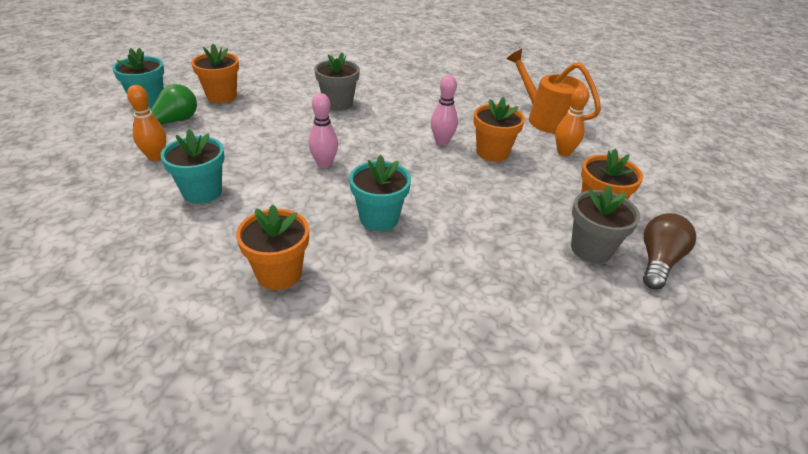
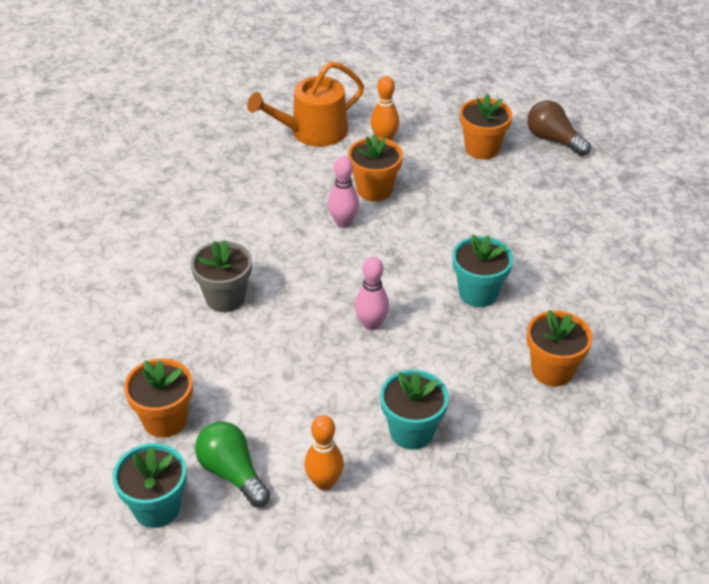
camera: 75 degrees left, 5 degrees up
(591, 249) = (535, 170): grey flower pot -> none

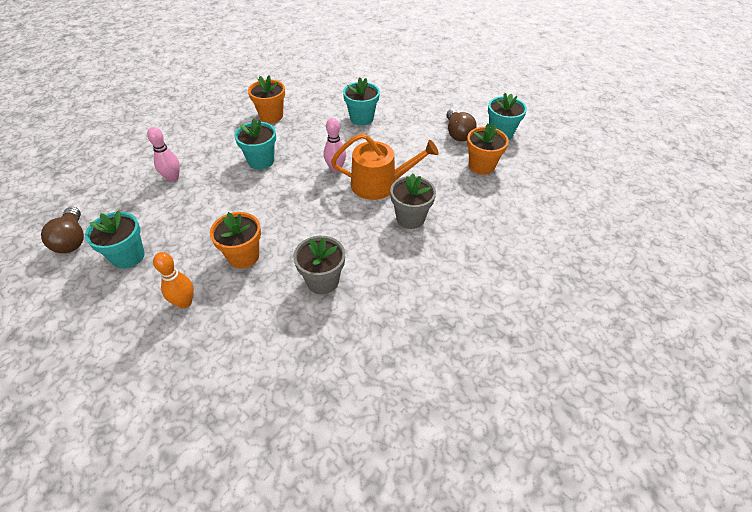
camera: 150 degrees left, 5 degrees up
(232, 473) = (457, 133): green light bulb -> brown light bulb
(275, 200) = (322, 281): none -> grey flower pot
(312, 132) = (230, 345): orange watering can -> orange watering can (380, 184)
(324, 482) = (417, 116): orange bowling pin -> none
(343, 222) = (291, 239): pink bowling pin -> pink bowling pin (173, 178)
(482, 149) = (128, 256): orange flower pot -> turquoise flower pot

